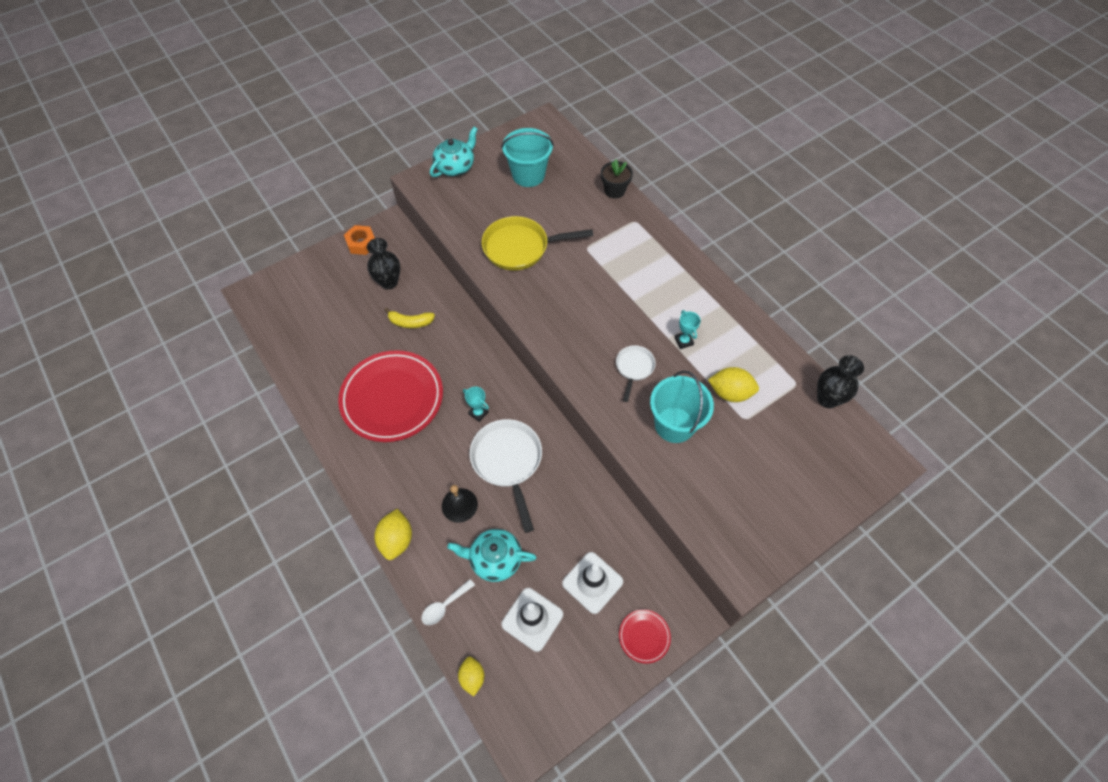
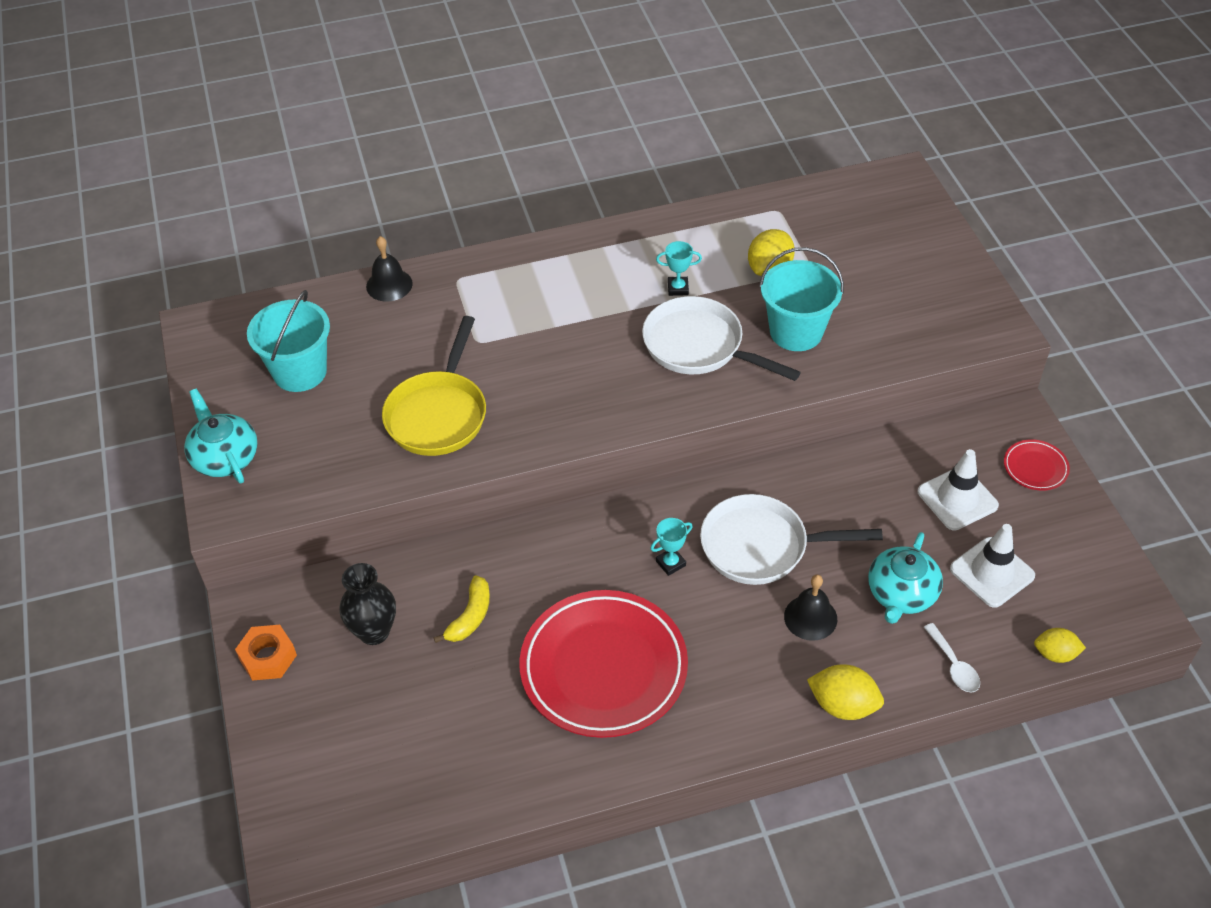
camera: 70 degrees left, 10 degrees down
(614, 190) = (389, 285): black flower pot -> black bell
(634, 368) = (699, 346): white pan -> white pan, size x1.83
(827, 399) = (807, 193): black vase -> none

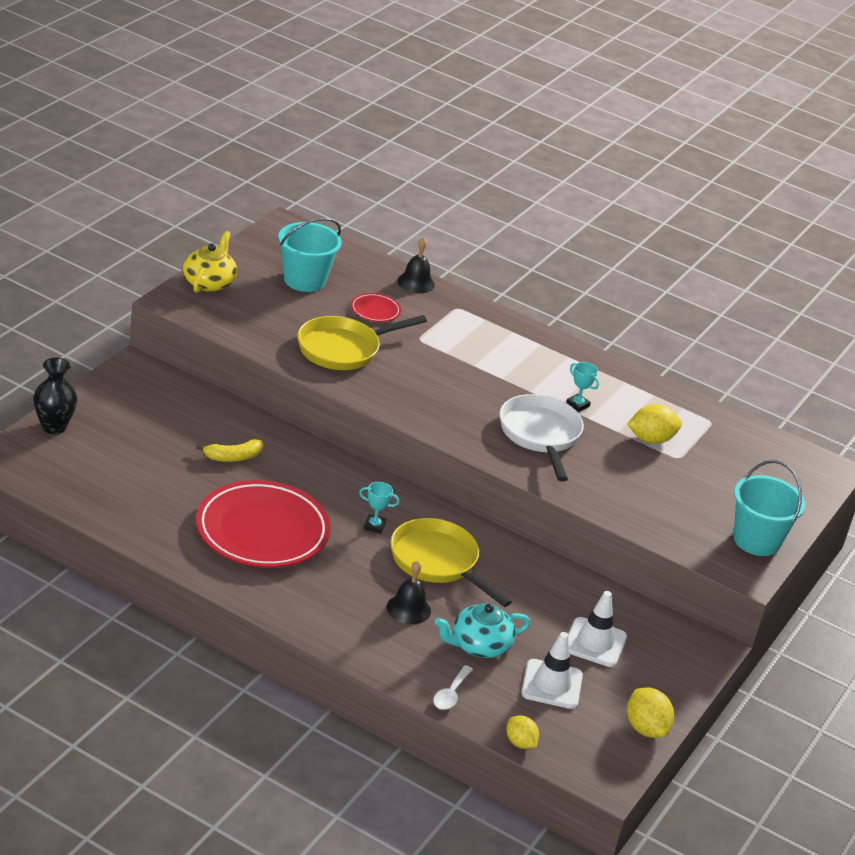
camera: 40 degrees right, 15 degrees down
(225, 457) = (209, 282): turquoise teapot -> yellow teapot
(268, 657) = (112, 390): orange nut -> none
(374, 632) = (177, 423): black vase -> black vase (54, 427)
(762, 546) = (438, 562): white pan -> yellow pan
(796, 332) = (611, 474): turquoise bucket -> turquoise bucket (756, 540)
(843, 705) = (358, 652): yellow lemon -> yellow lemon (645, 728)
(1035, 467) = (673, 673): red plate -> red plate (375, 310)

